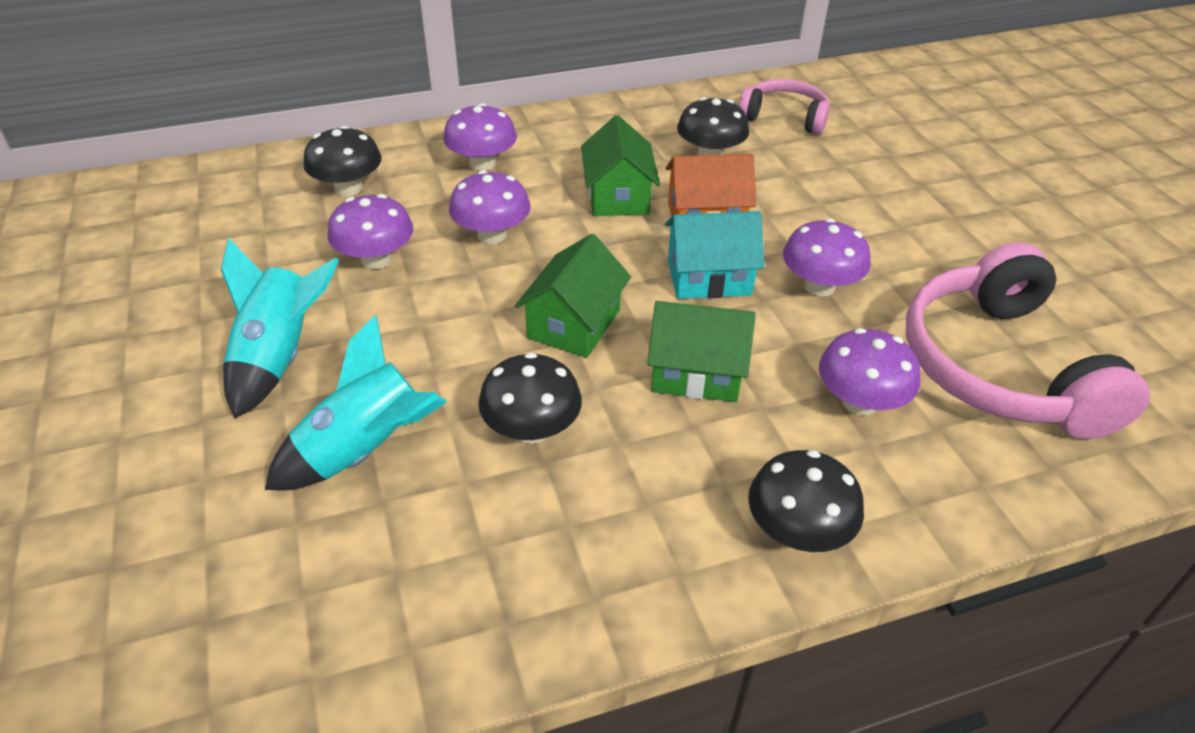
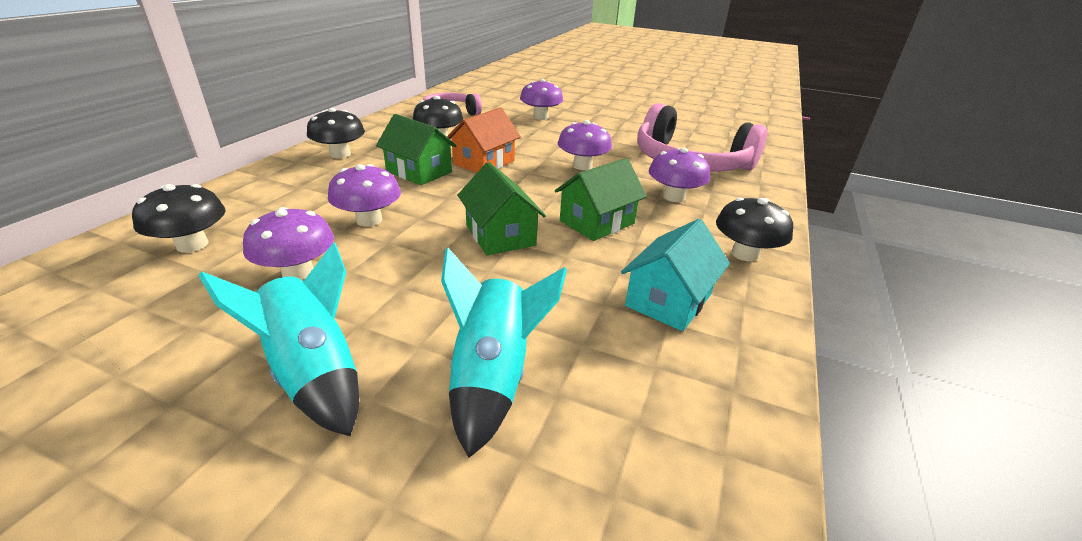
camera: 50 degrees left, 10 degrees down
(482, 164) = (295, 190): purple mushroom -> purple mushroom (540, 117)
(532, 429) = (570, 294): black mushroom -> black mushroom (340, 154)
(709, 277) = (530, 184): turquoise house -> turquoise house (668, 300)

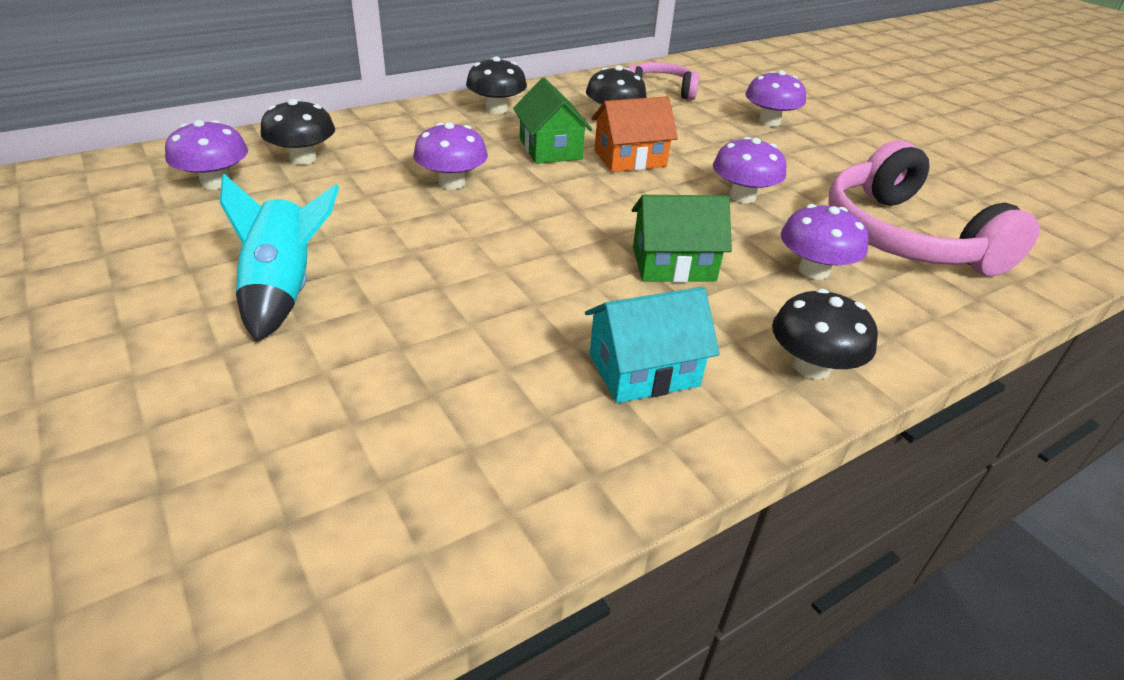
camera: 35 degrees right, 5 degrees up
(297, 272) = (351, 208): purple mushroom -> purple mushroom (215, 183)
(493, 377) = (399, 355): turquoise rocket -> none
(500, 235) = (553, 239): green house -> none

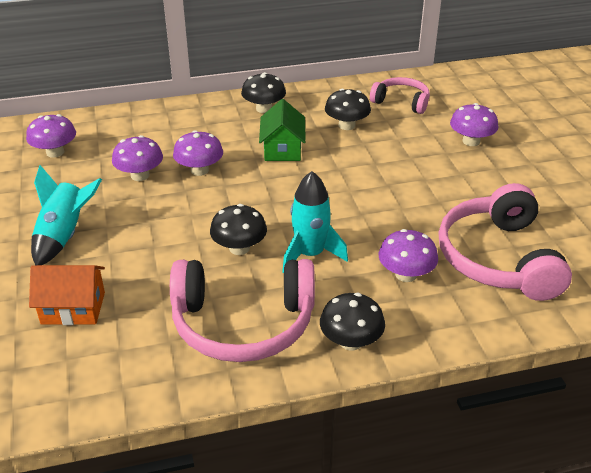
camera: 20 degrees right, 0 degrees up
(303, 158) = (114, 139): black mushroom -> black mushroom (239, 248)
(630, 158) = (335, 164): orange house -> orange house (73, 308)
(644, 370) = (243, 323): turquoise house -> pink headphones
(673, 264) = (310, 254): green house -> turquoise rocket
(742, 196) = (398, 207): purple mushroom -> purple mushroom (140, 175)

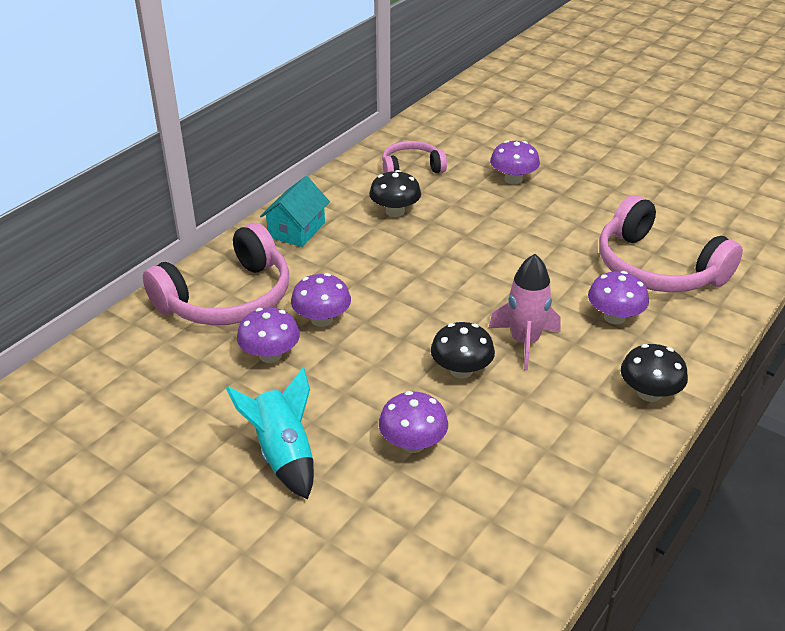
camera: 40 degrees left, 0 degrees up
(55, 152) = (139, 379): purple mushroom -> purple mushroom (413, 443)
(73, 308) = (396, 513): orange house -> none
(243, 323) = (555, 431): pink headphones -> pink headphones (228, 298)
(264, 109) = (296, 230): black mushroom -> turquoise house
(282, 149) = (369, 261): green house -> none
(310, 254) = (524, 342): turquoise rocket -> pink rocket

